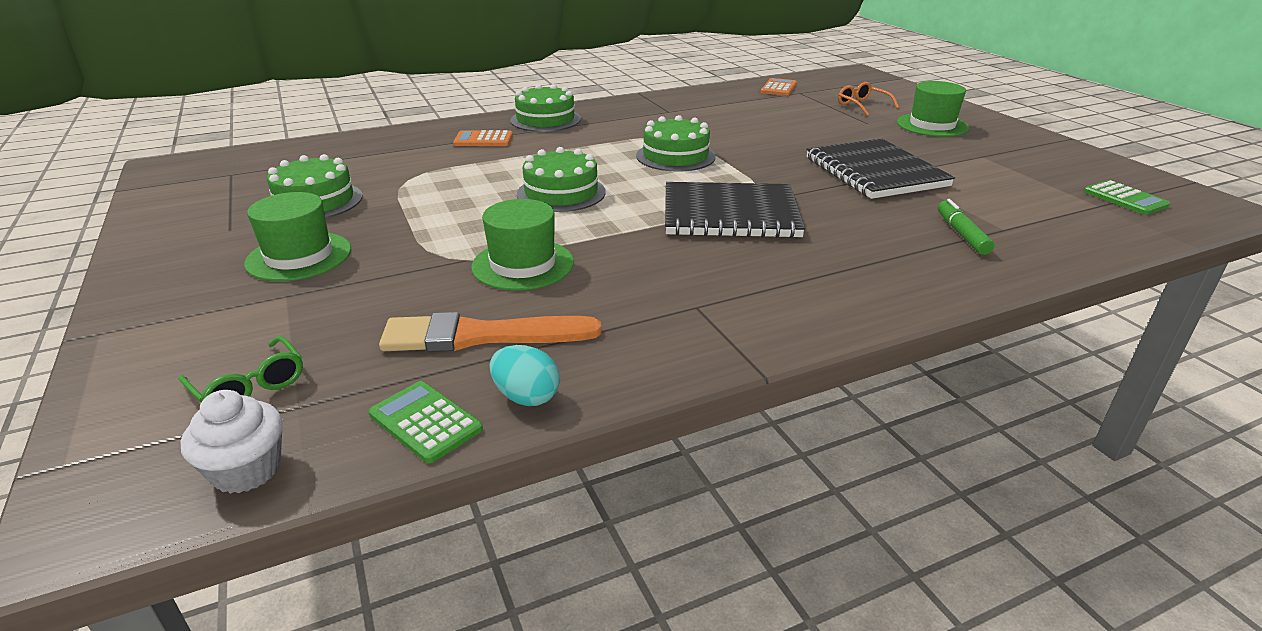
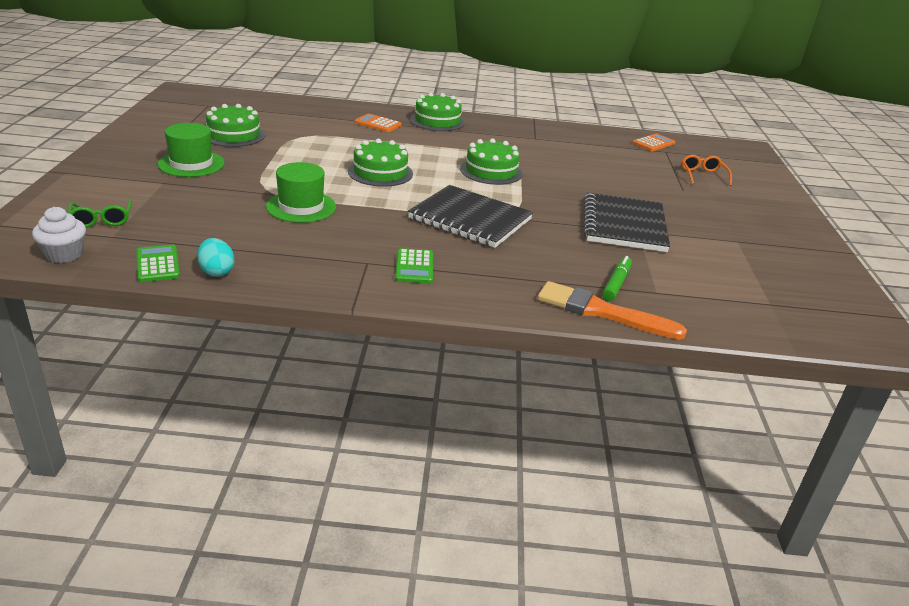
camera: 25 degrees right, 0 degrees up
(480, 336) = (231, 235): orange brush -> orange brush (602, 312)
(932, 125) = (737, 207): green hat -> none
(1125, 198) = (804, 307): green calculator -> green calculator (414, 267)

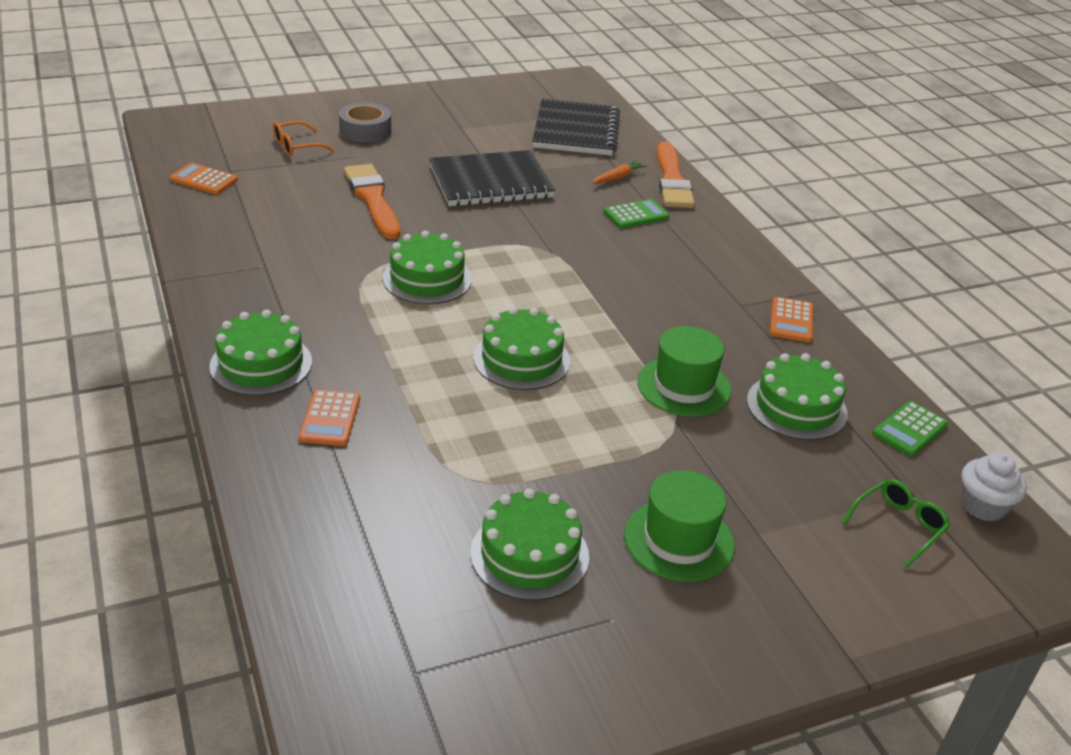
camera: 115 degrees left, 5 degrees up
(217, 271) = (870, 386): turquoise egg -> none
(235, 234) = (796, 407): none -> green cake
(326, 275) = (791, 320): none -> orange calculator
(414, 267) = (715, 277): green calculator -> green calculator (636, 215)
(470, 219) = (579, 268): black notebook -> black notebook (576, 131)
(609, 180) = (373, 199): none -> orange brush
(616, 284) = (618, 177): green marker -> orange carrot
(732, 203) = (365, 130): none -> grey tape

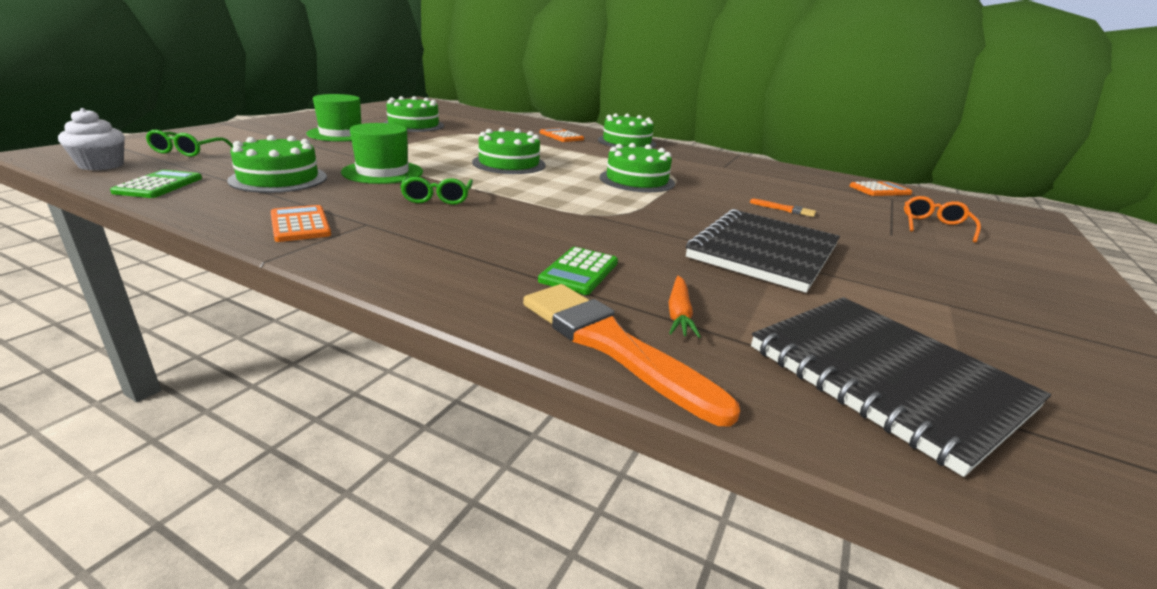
camera: 140 degrees right, 10 degrees down
(365, 130) = (967, 259): grey tape -> none
(373, 199) = (785, 209): orange brush -> orange brush, size x0.44
(662, 319) = (437, 198): none -> green glasses

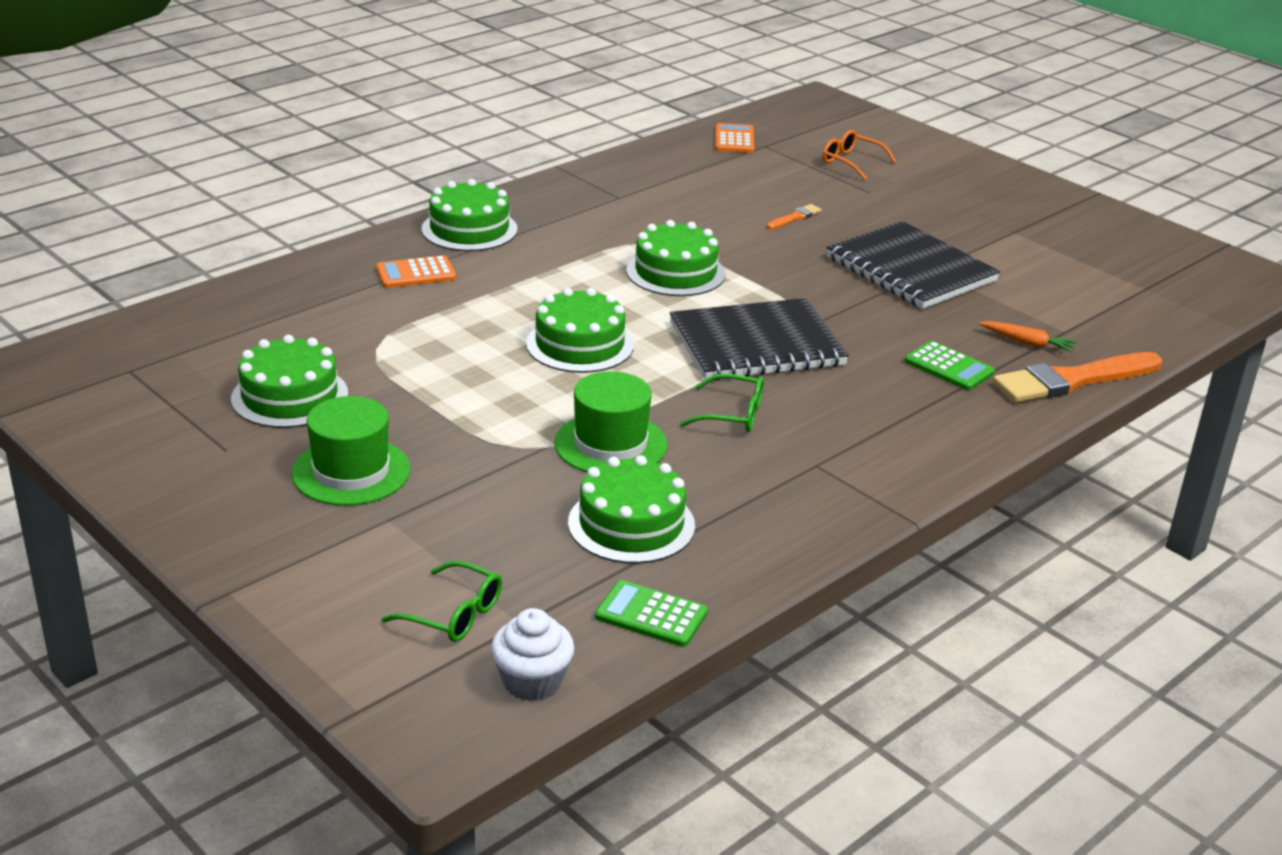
camera: 70 degrees left, 5 degrees up
(300, 224) = (817, 505): orange calculator -> none
(886, 377) = (1111, 298): black notebook -> black notebook (756, 344)

